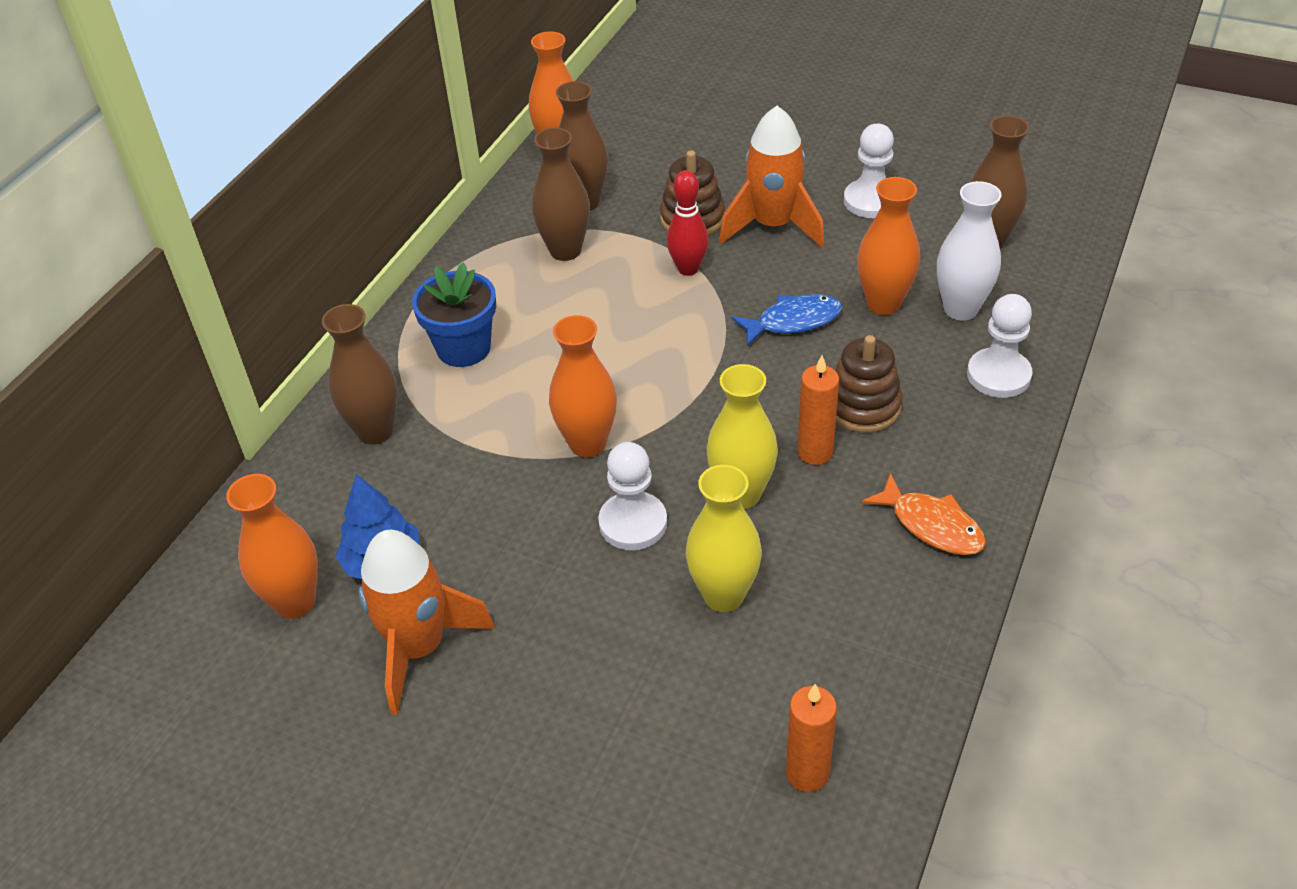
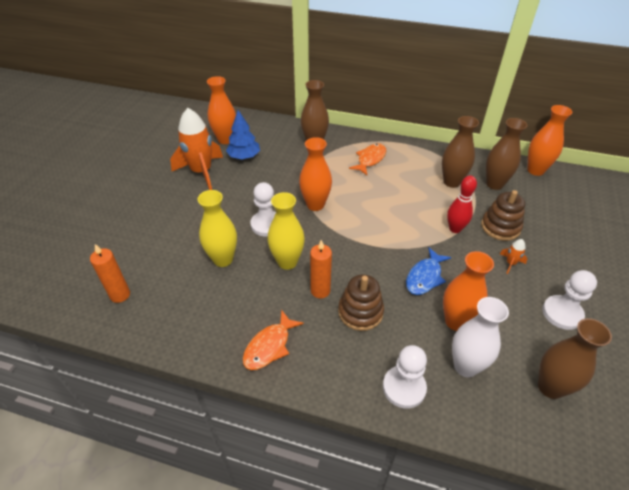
camera: 80 degrees right, 0 degrees up
(463, 348) = (370, 159): blue flower pot -> orange fish
(773, 226) = (510, 263): orange rocket -> orange rocket, size x0.41
(793, 321) = (425, 277): blue fish -> blue fish turned 60 degrees clockwise

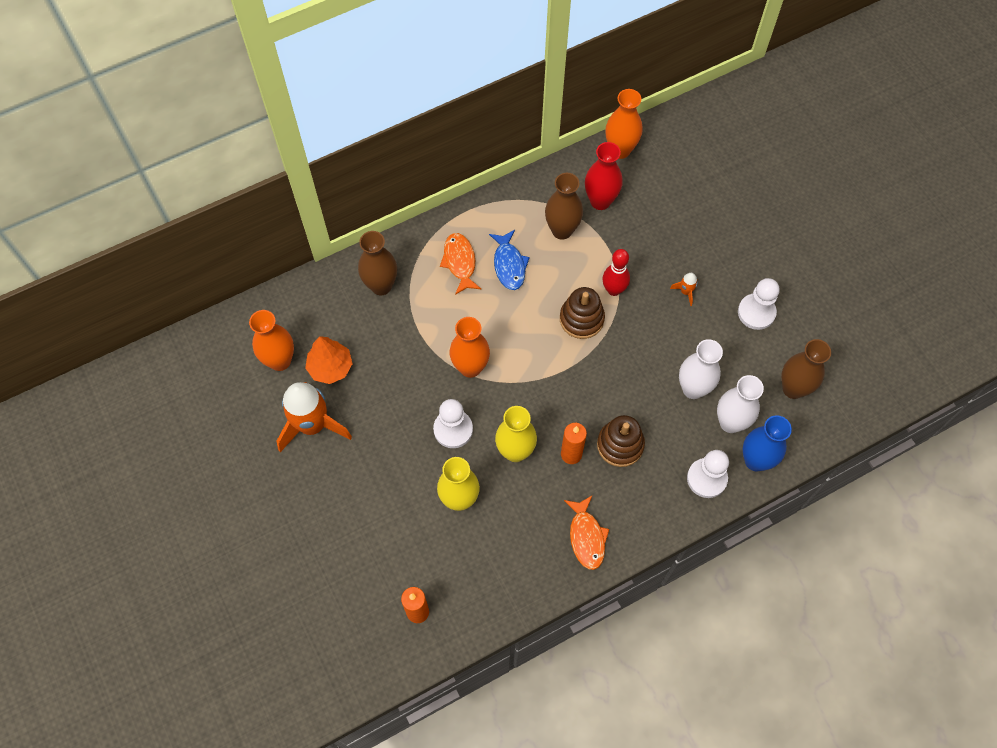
camera: 45 degrees left, 20 degrees up
(244, 157) = (330, 367): blue tree -> orange tree
(425, 277) = (635, 365): blue fish -> blue fish (509, 265)
(456, 321) = (693, 389): orange vase -> white vase
(461, 411) = (755, 460): none -> blue vase
(494, 184) = (600, 201): brown vase -> red vase
(500, 227) = (647, 255): brown stacking toy -> brown stacking toy (581, 319)

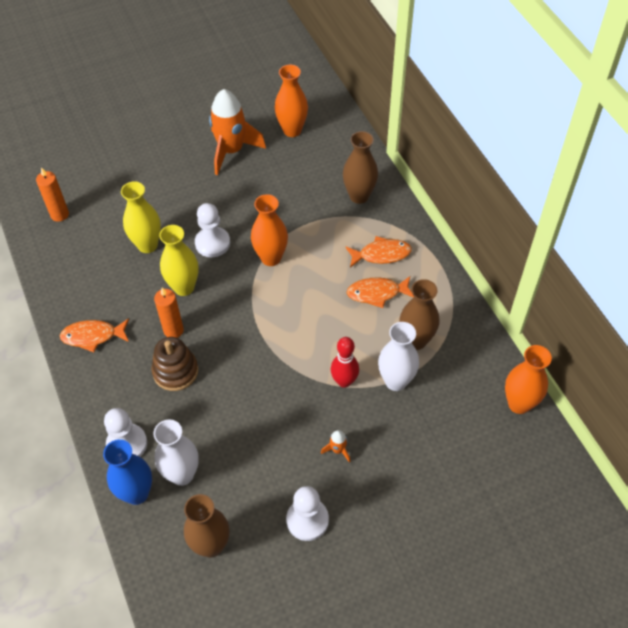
camera: 95 degrees right, 10 degrees down
(330, 367) = (282, 162): orange tree -> none
(509, 265) = (377, 293): blue fish -> orange fish
(581, 319) = (313, 350): brown stacking toy -> none
(600, 201) = (452, 378): red vase -> none
(693, 389) = (224, 443): white vase -> white vase (396, 381)

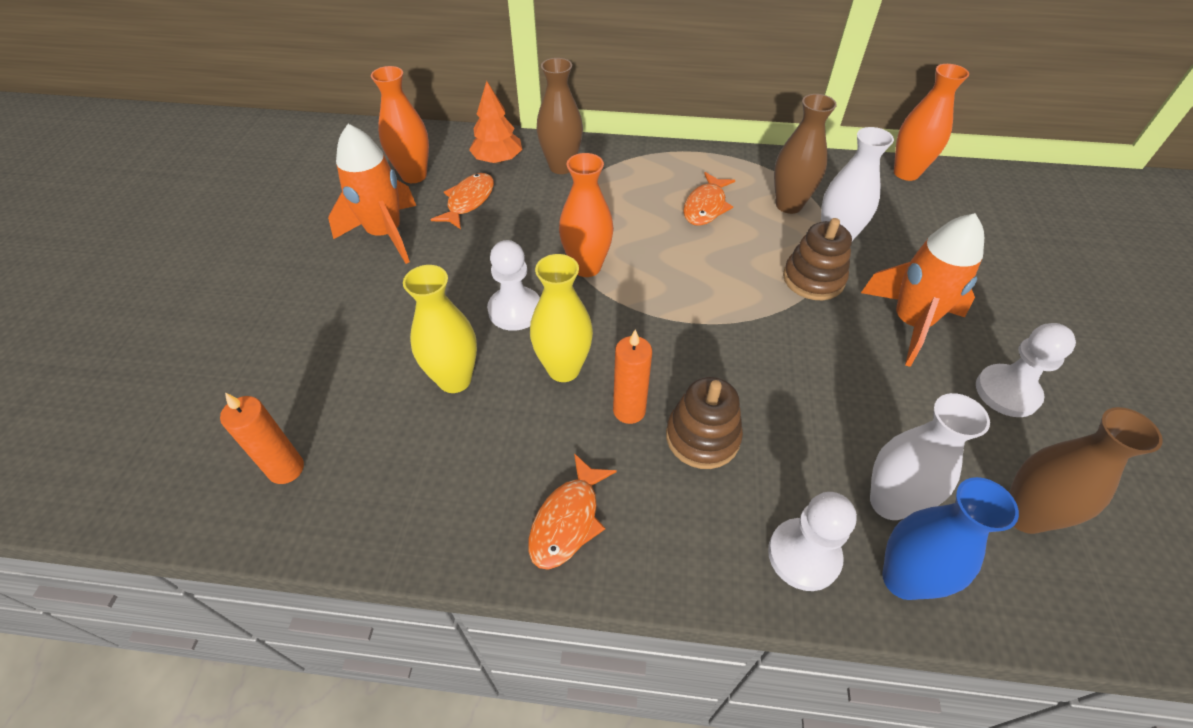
camera: 60 degrees left, 5 degrees down
(338, 450) = (910, 323): orange rocket -> orange rocket, size x2.45
(339, 160) = (498, 160): none -> orange tree
(344, 381) = (813, 279): red bowling pin -> brown stacking toy
(381, 254) = (655, 183): orange fish -> orange fish (468, 201)

